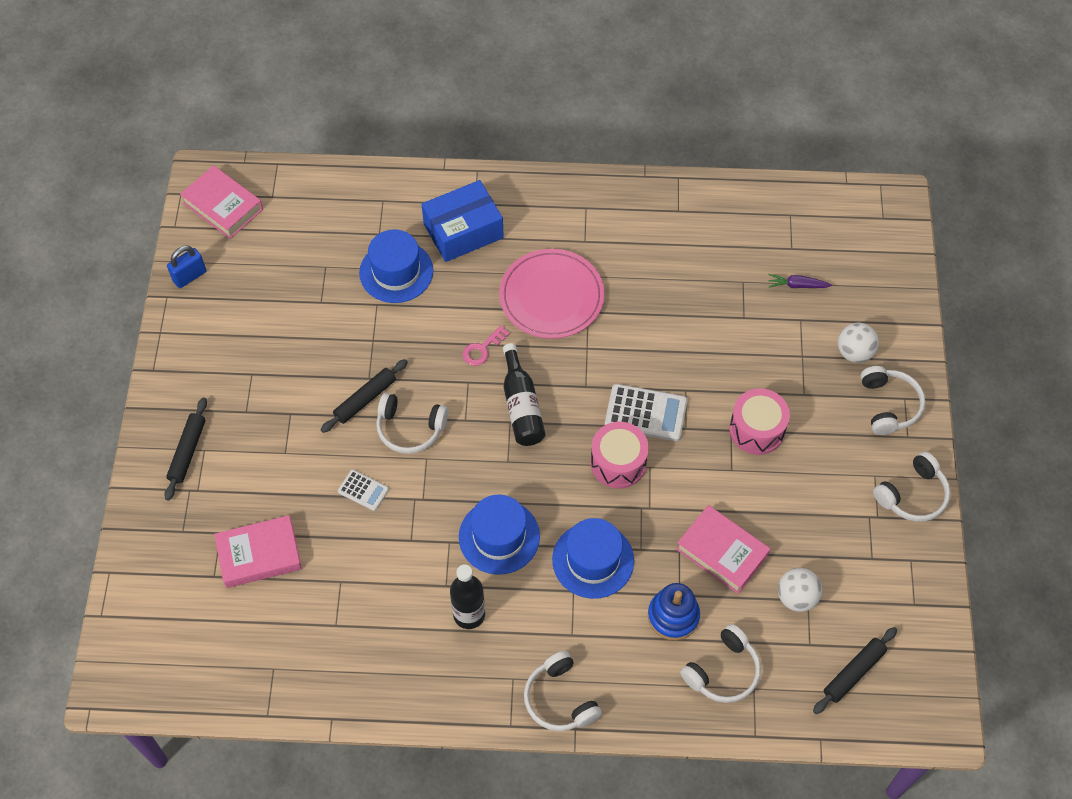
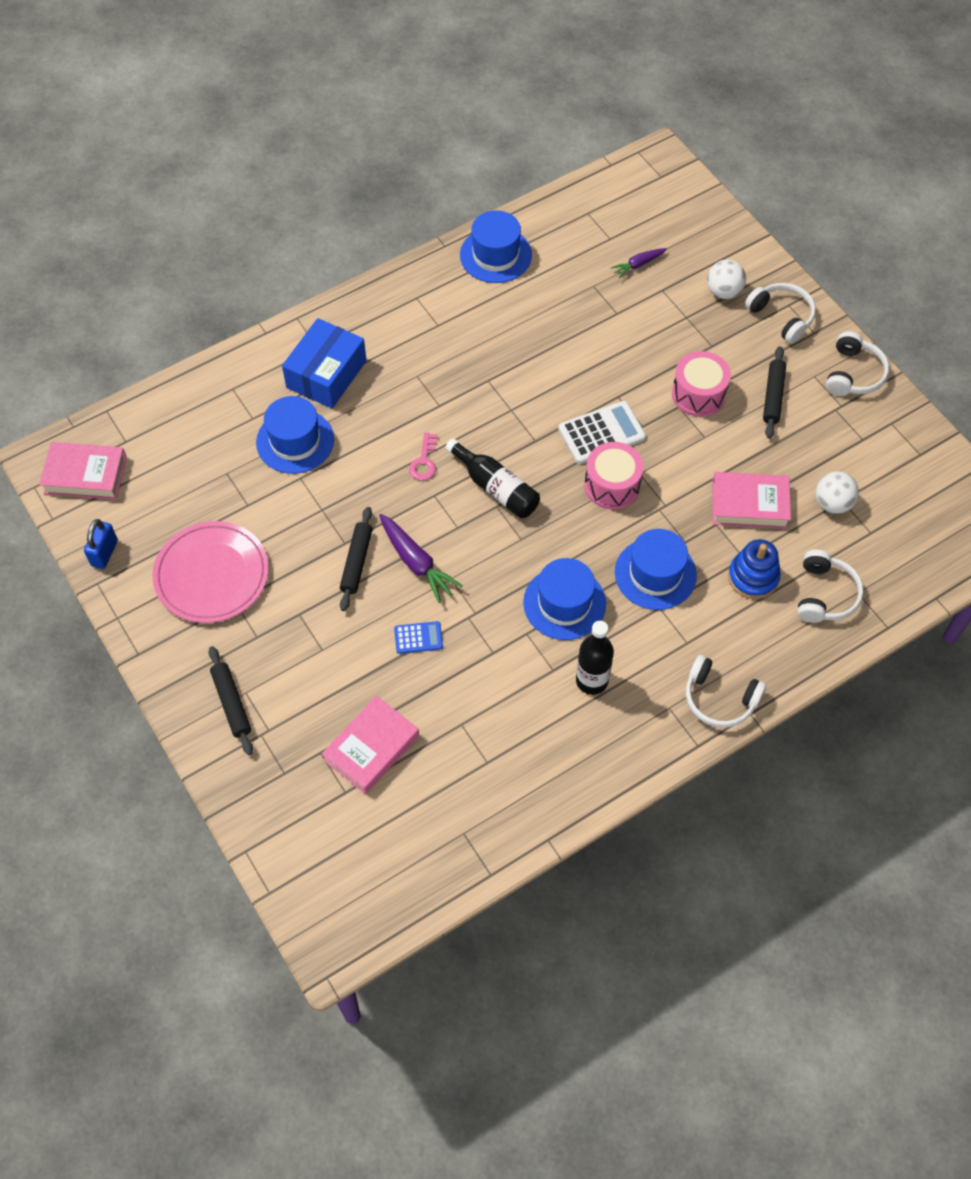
camera: 35 degrees left, 0 degrees up
(363, 490) = (418, 638): white calculator -> blue calculator
(410, 428) = (416, 562): white headphones -> purple carrot
(551, 296) = (447, 385): pink plate -> pink plate (212, 574)
(680, 208) = (495, 255): none -> blue hat
(853, 672) = (919, 533): black rolling pin -> black rolling pin (773, 396)

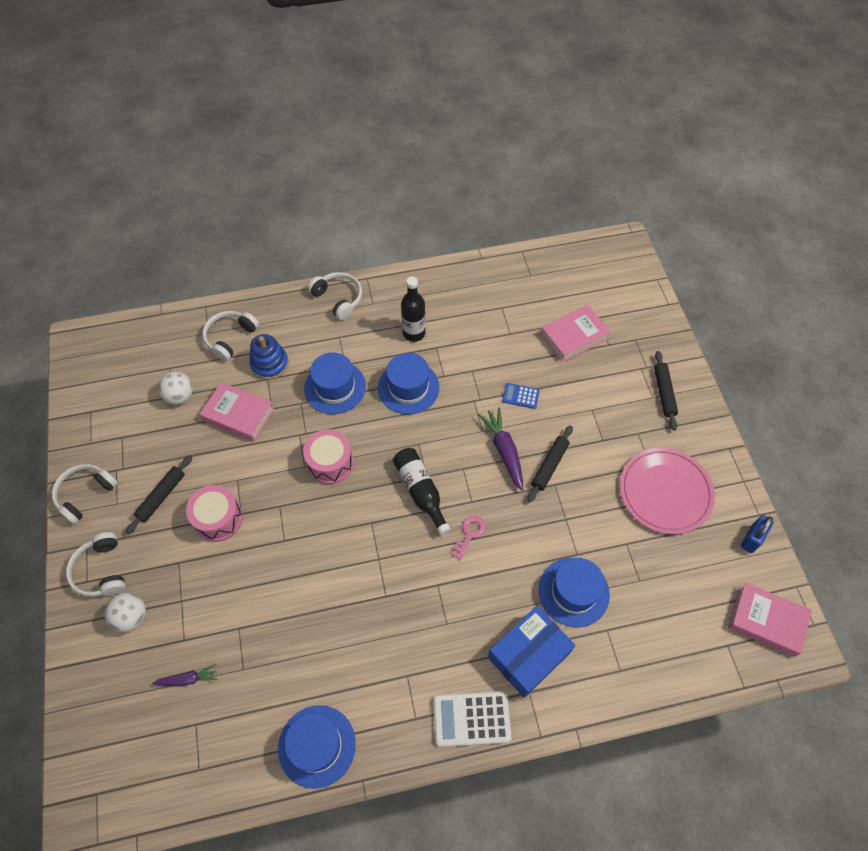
camera: 160 degrees left, 0 degrees up
(601, 433) = (315, 511): white calculator -> white calculator (471, 719)

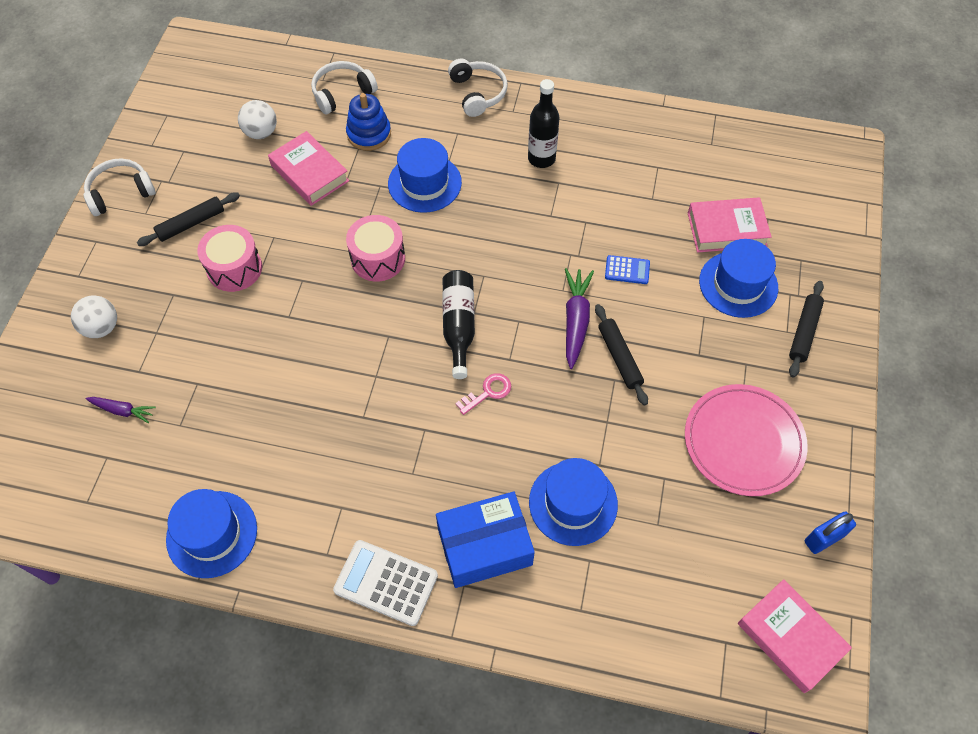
camera: 25 degrees right, 0 degrees up
(101, 571) = (97, 271): white headphones -> none
(408, 387) = (504, 213): blue hat -> blue hat (738, 284)
(520, 396) = (627, 270): blue calculator -> blue calculator turned 150 degrees clockwise
(549, 466) = (619, 357): black rolling pin -> black rolling pin turned 75 degrees counterclockwise

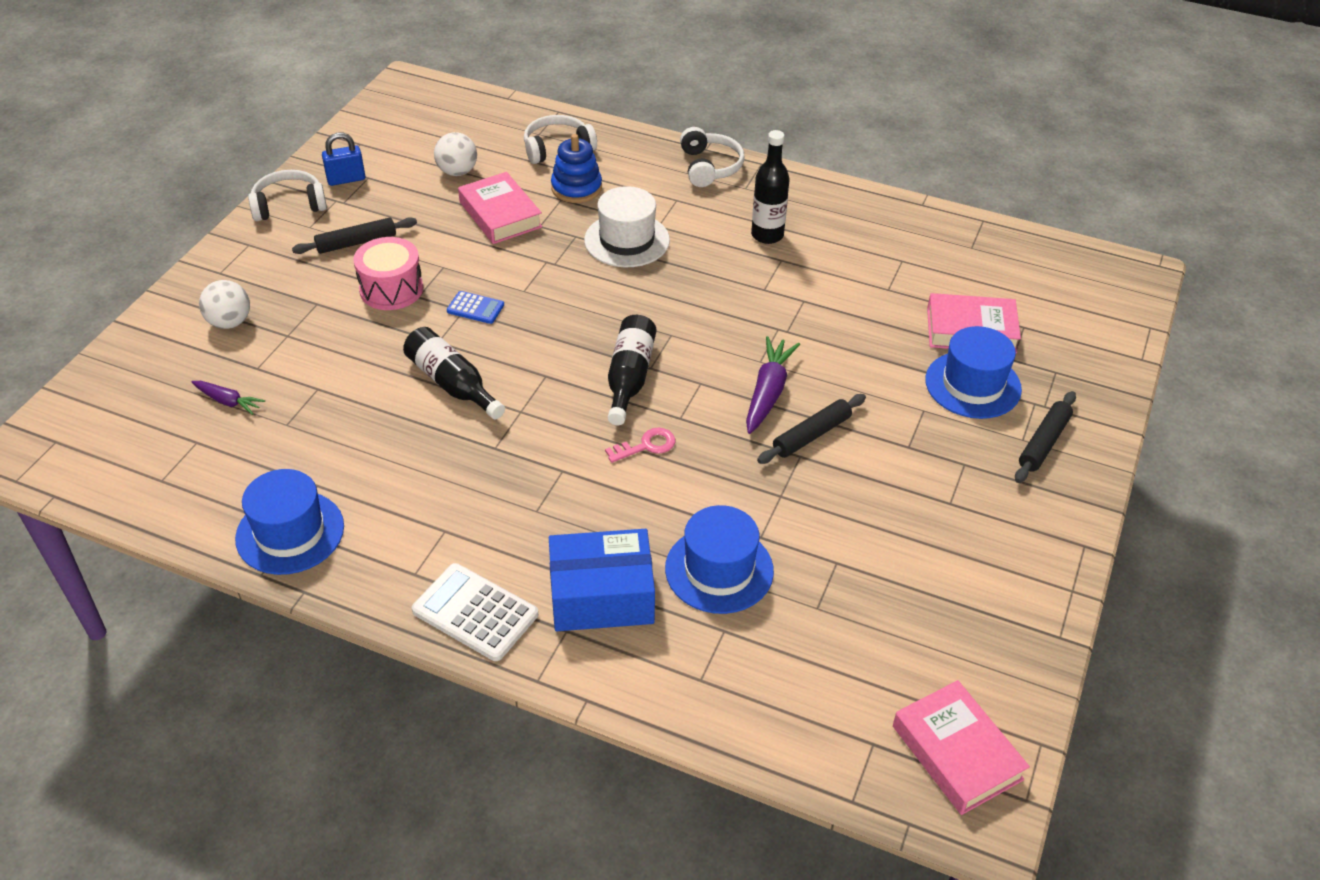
camera: 10 degrees right, 15 degrees down
(311, 358) = (452, 384): none -> black bottle
(378, 258) = (554, 302): pink drum -> none
(424, 183) = (627, 240): blue hat -> white hat
(619, 357) = (811, 435): black rolling pin -> black rolling pin turned 60 degrees clockwise
(627, 270) = (841, 352): blue calculator -> blue calculator (475, 308)
(743, 442) = (943, 541): pink plate -> none
(823, 538) = (1022, 656): blue padlock -> blue padlock (346, 179)

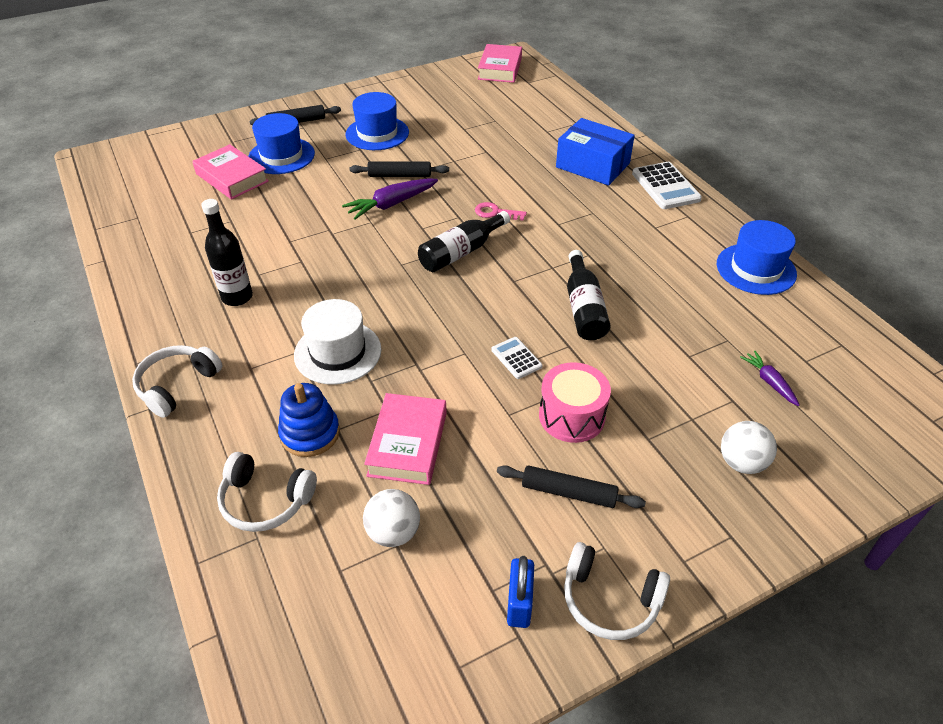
camera: 140 degrees left, 0 degrees up
(346, 179) = (519, 603): blue padlock -> blue padlock turned 75 degrees clockwise
(475, 308) = (516, 358): blue calculator -> white calculator
(719, 570) = (523, 149): blue hat -> blue hat (377, 133)

